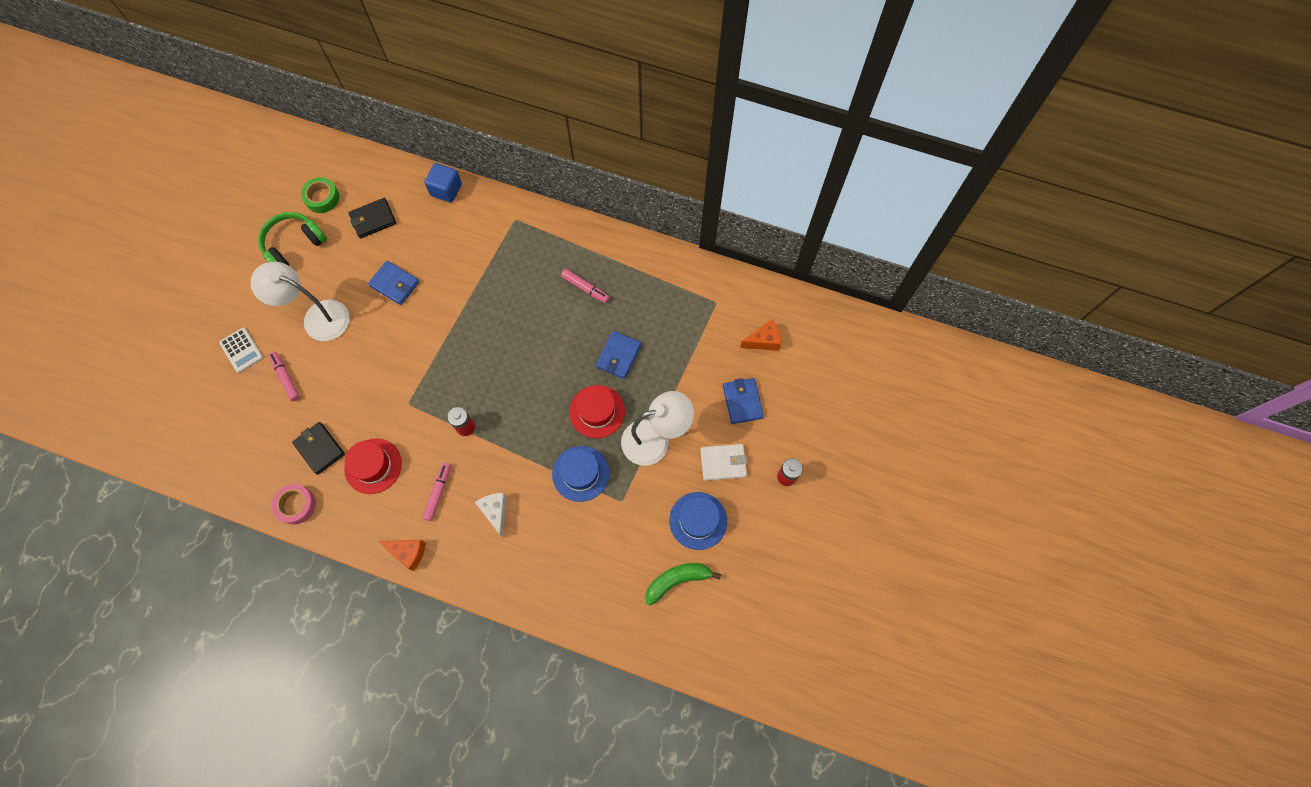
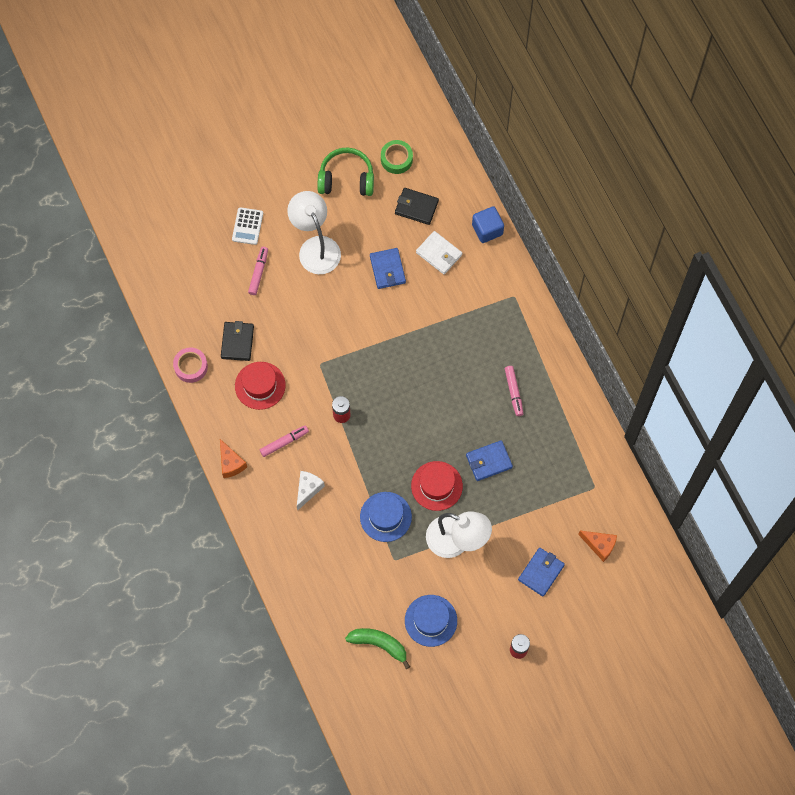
camera: 45 degrees right, 0 degrees up
(723, 463) = (485, 600): white wallet -> white wallet (439, 254)

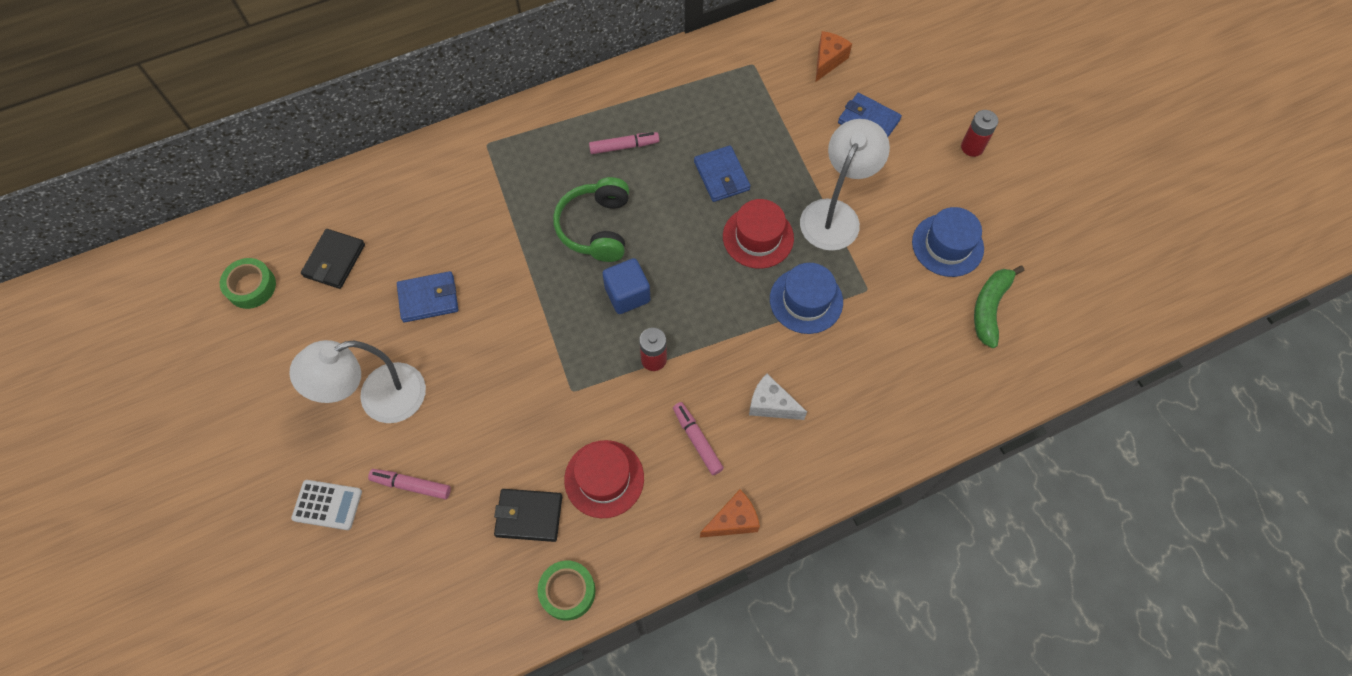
camera: 90 degrees left, 5 degrees down
(191, 367) = (567, 591): pink tape -> green tape
(346, 179) = (271, 356): green headphones -> green headphones (596, 227)
(439, 254) = (412, 232): white wallet -> none
(487, 229) = (383, 173): blue cube -> blue cube (627, 294)

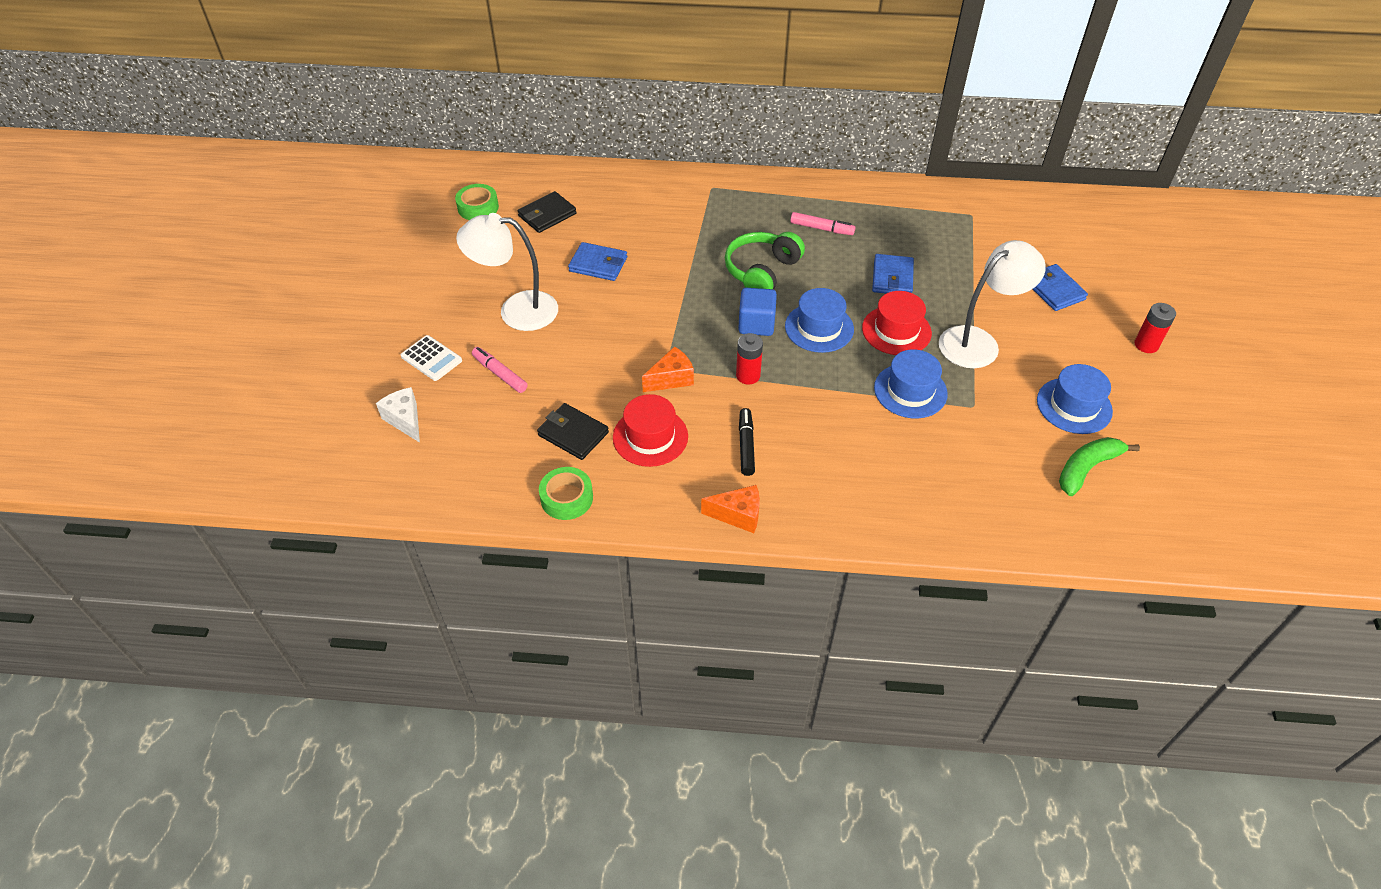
camera: 30 degrees right, 15 degrees down
(687, 269) = (819, 328): none -> blue hat
(697, 441) = (746, 446): pink marker -> black marker
(771, 405) = (828, 449): white cheese -> white cheese (405, 420)
(828, 61) = (1043, 236): orange cheese -> orange cheese (671, 379)

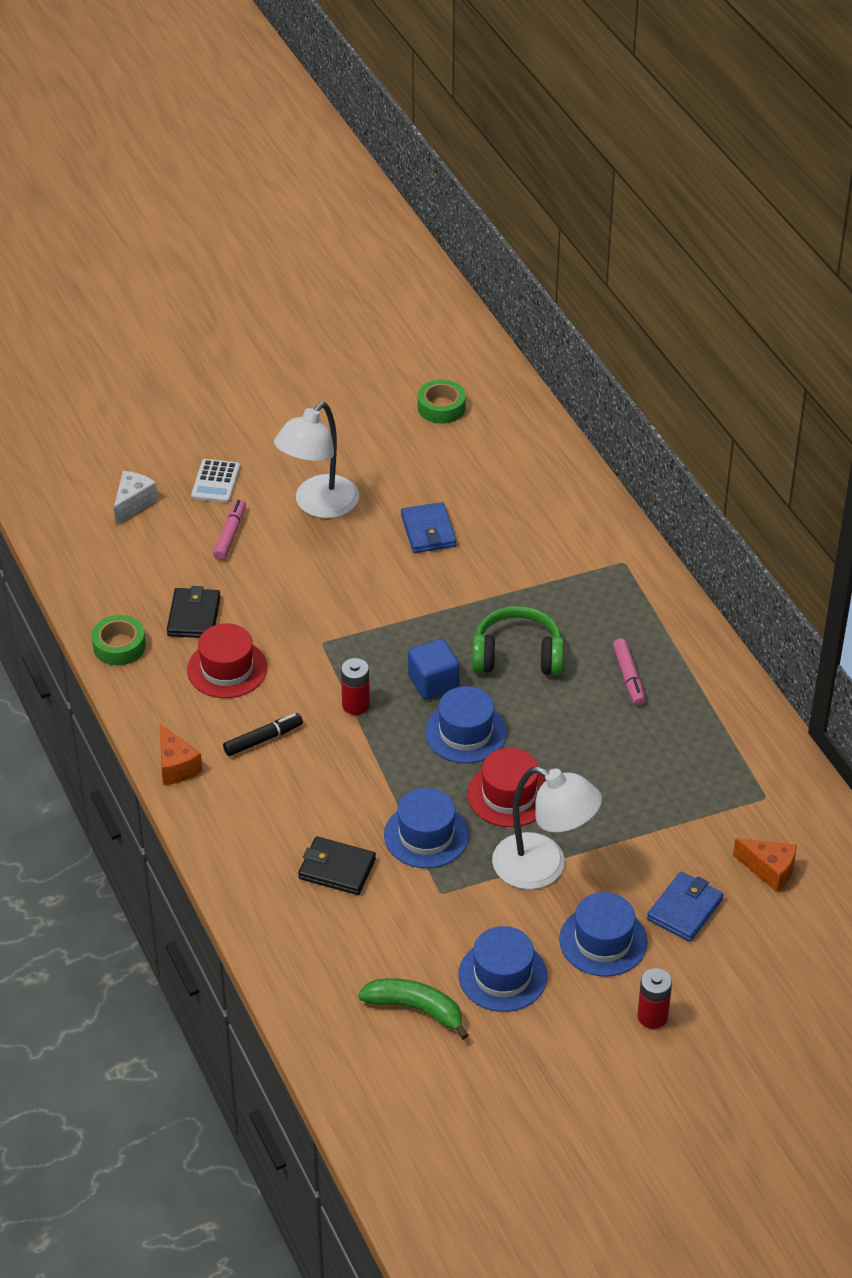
camera: 60 degrees right, 5 degrees down
(516, 310) = (318, 505): white lamp -> white lamp turned 120 degrees counterclockwise
(547, 215) = (471, 460): black wallet -> black wallet (337, 869)
(671, 379) = (310, 652): orange cheese -> orange cheese (769, 870)
(892, 278) = (592, 764): blue wallet -> none
(1064, 340) = (603, 941): none -> blue hat

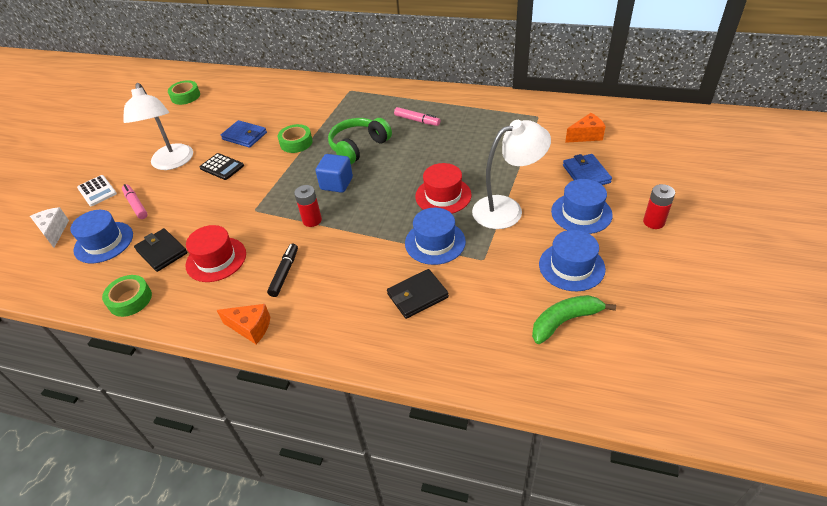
camera: 45 degrees left, 0 degrees up
(357, 556) = (222, 167): none -> black calculator
(465, 590) = (296, 143): none -> green tape
(465, 732) = (383, 189): blue hat -> blue hat (104, 242)

